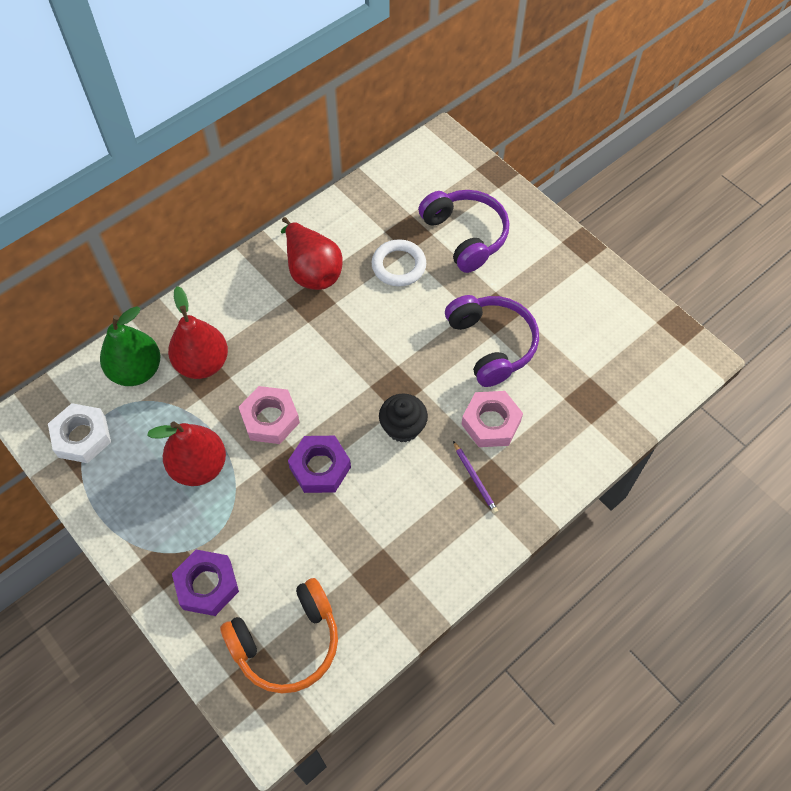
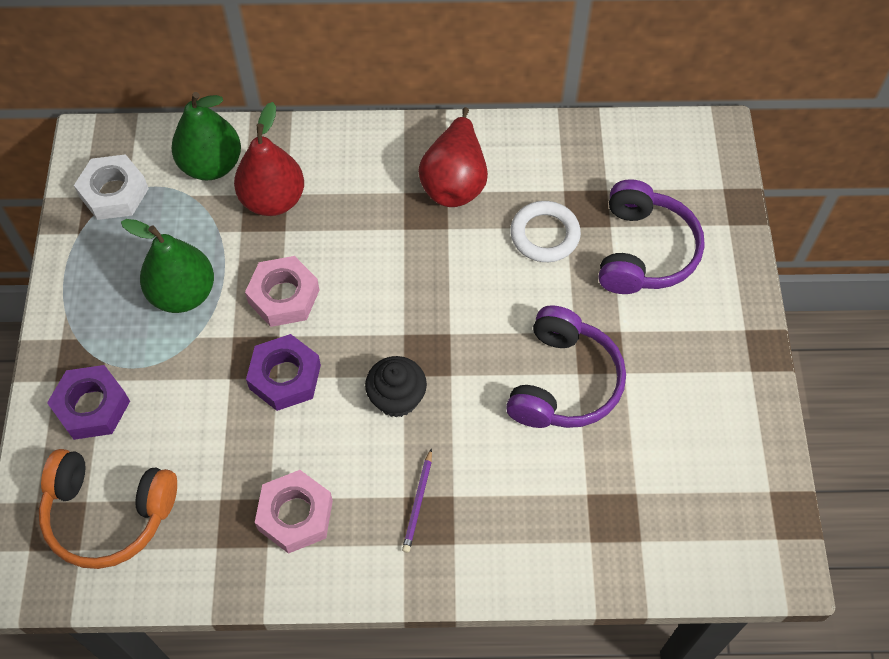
camera: 40 degrees right, 0 degrees up
(199, 466) = (183, 293): red pear -> green pear
(491, 422) = (487, 460): pink nut -> pink nut (295, 515)

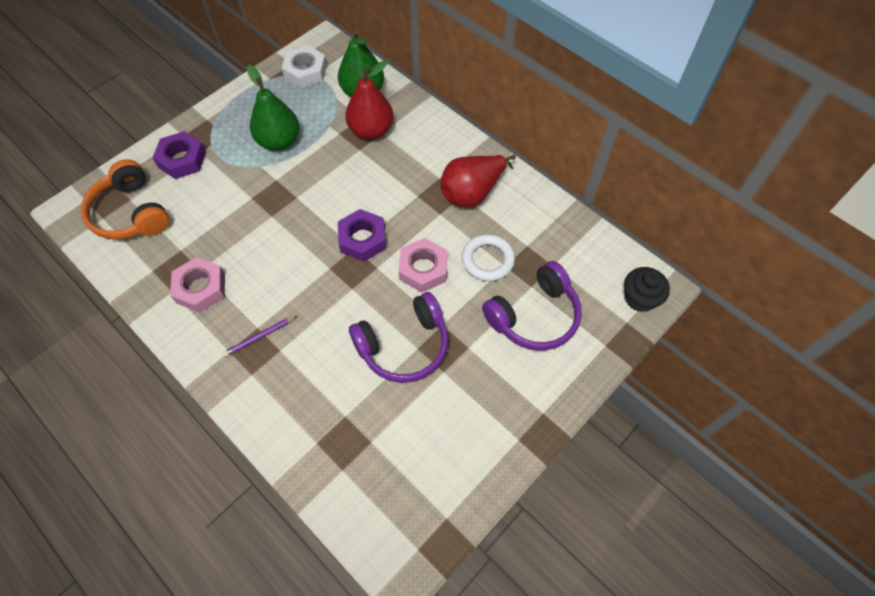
camera: 45 degrees right, 0 degrees up
(283, 296) = (321, 180): pink nut -> pink nut (423, 269)
(285, 377) = (275, 219): purple nut -> purple nut (362, 239)
(397, 398) = (312, 276): black cupcake -> black cupcake (640, 298)

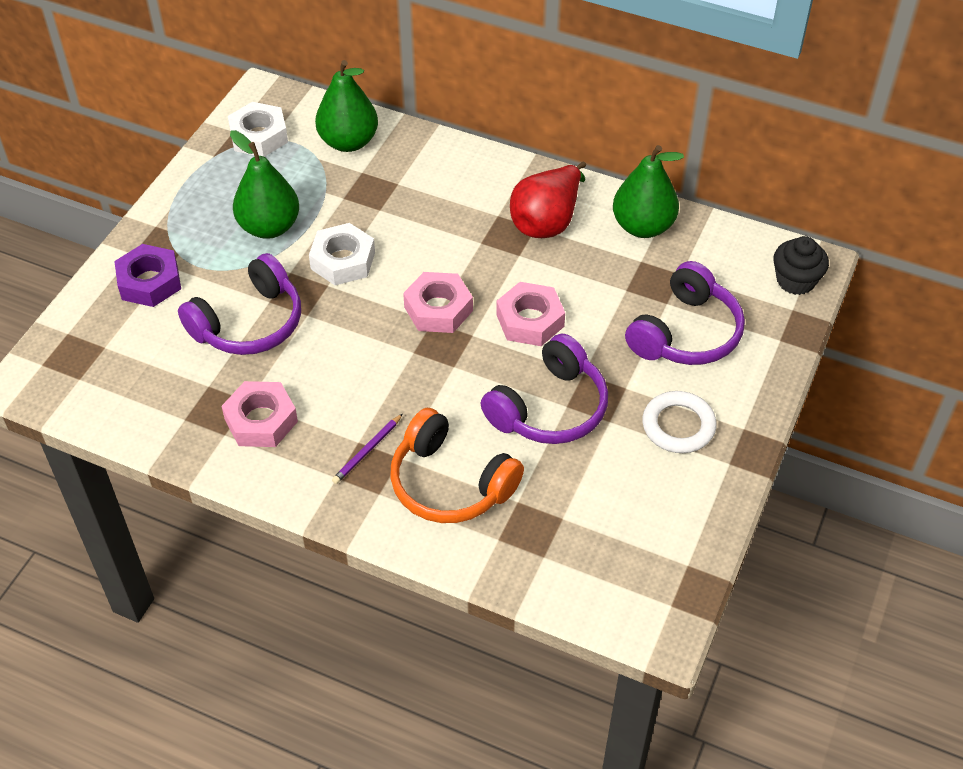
camera: 20 degrees left, 10 degrees down
(131, 213) = (116, 362): orange headphones -> orange headphones (450, 483)
(230, 210) = (249, 323): none -> purple headphones
(315, 181) = (343, 260): none -> white nut
(362, 239) = (438, 309): purple nut -> pink nut
(371, 130) = (383, 184): red pear -> none
(487, 260) = (602, 289): white ring -> white ring (678, 426)
(541, 218) = (643, 226): none -> green pear

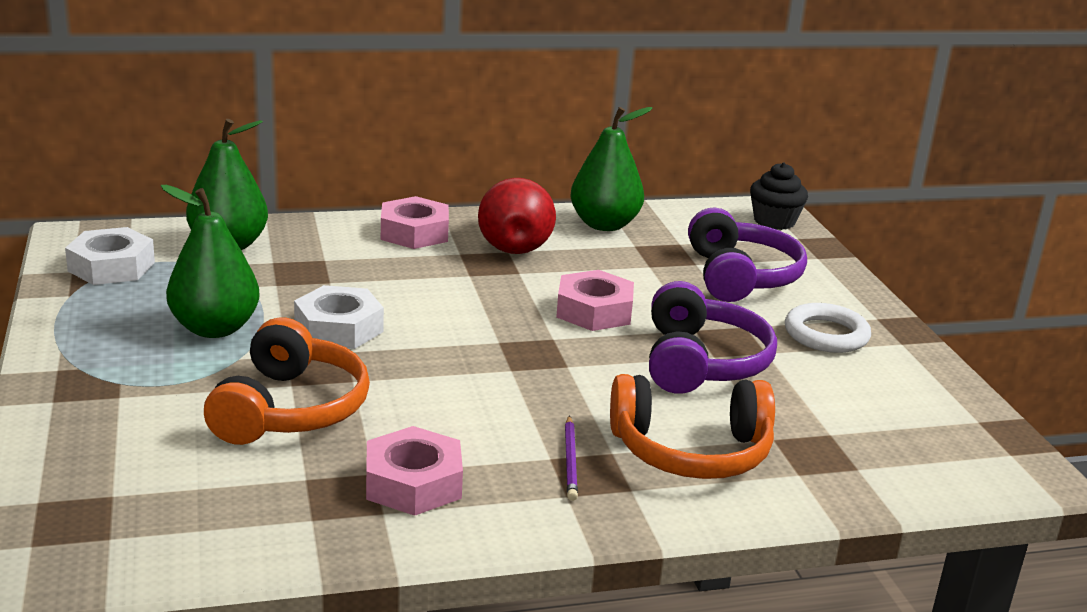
camera: 40 degrees left, 25 degrees down
(149, 282) = (108, 417): purple nut -> none
(249, 323) = (290, 409): purple headphones -> orange headphones
(438, 309) = (493, 331): pink nut -> pink nut (414, 232)

